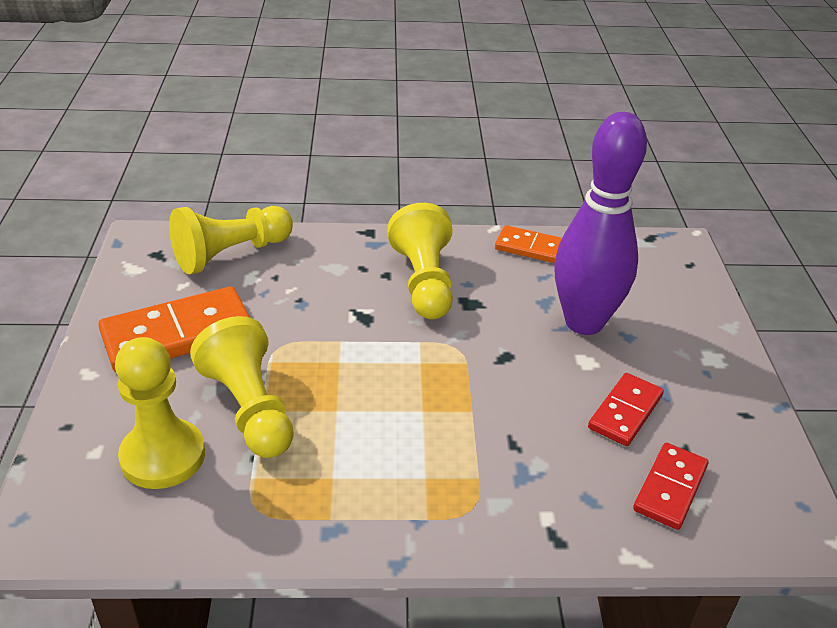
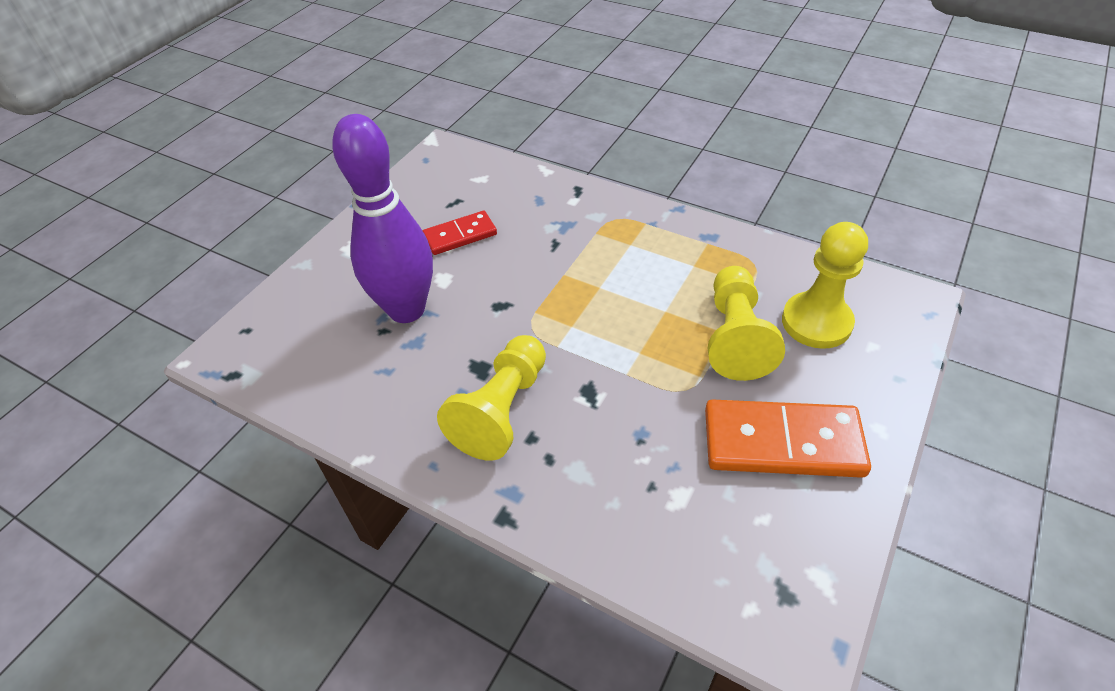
camera: 145 degrees left, 10 degrees up
(231, 254) = (690, 550): yellow pawn -> none
(532, 248) = (356, 409): orange domino -> none
(670, 488) = (486, 189): red domino -> none

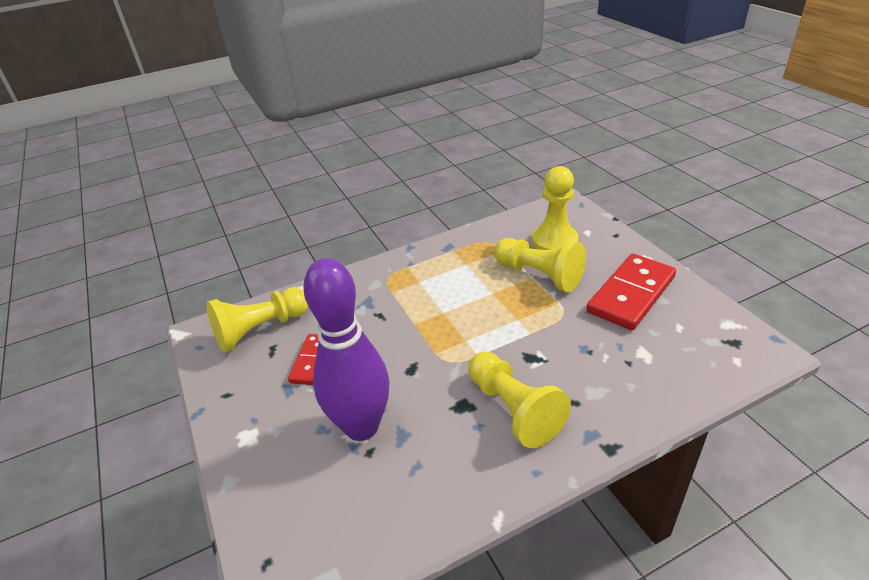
camera: 55 degrees left, 10 degrees down
(472, 180) = (260, 330): none -> yellow pawn
(782, 442) = (631, 294): orange domino -> red domino

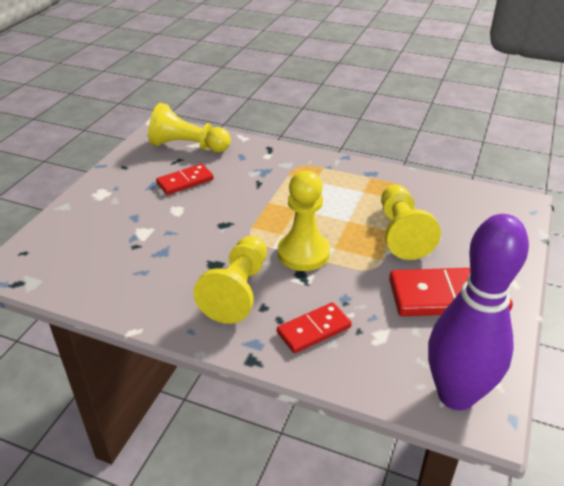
camera: 45 degrees right, 0 degrees up
(362, 426) = (152, 231): purple bowling pin -> purple bowling pin (456, 395)
(554, 241) = (457, 221): yellow pawn -> yellow pawn (303, 253)
(606, 388) = (314, 330): none -> red domino

